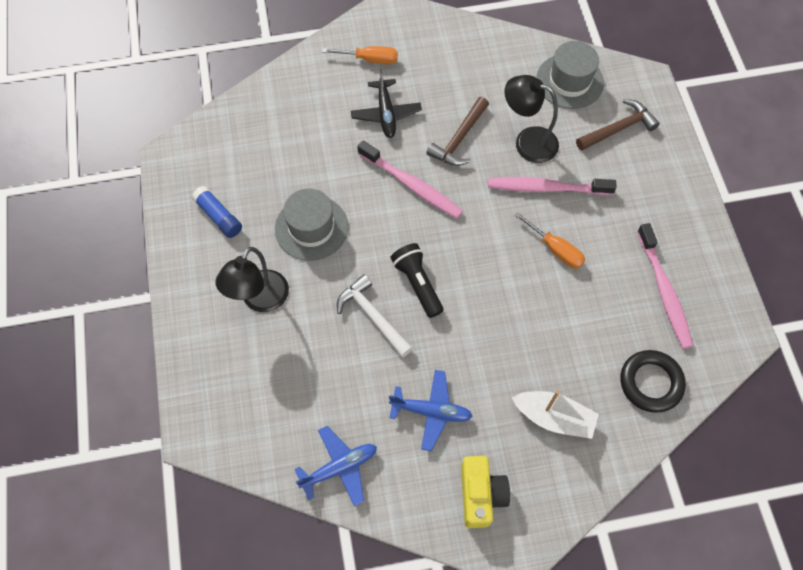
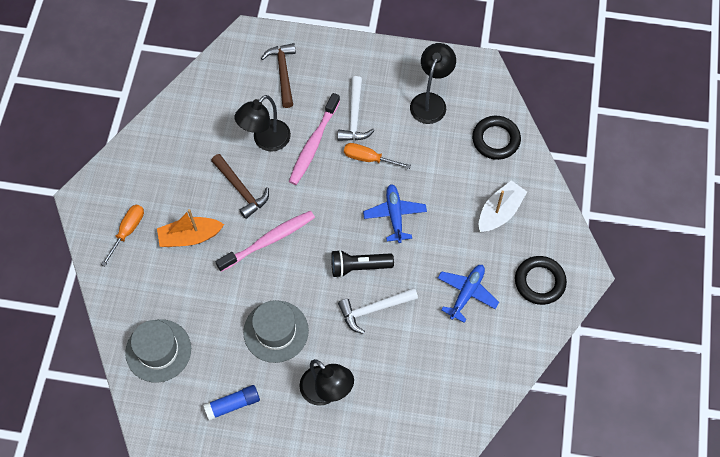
camera: 70 degrees left, 0 degrees up
(339, 467) = (488, 373): blue plane -> blue plane (394, 215)
(386, 113) = (190, 237): black plane -> orange boat
(480, 495) = (539, 282): yellow camera -> black ring
(555, 249) = (368, 158): orange screwdriver -> orange screwdriver turned 135 degrees counterclockwise
(569, 81) = (223, 88): grey hat -> grey hat (158, 350)
(601, 217) = (354, 116): none -> white hammer
(664, 291) = (430, 101): pink toothbrush -> black lamp

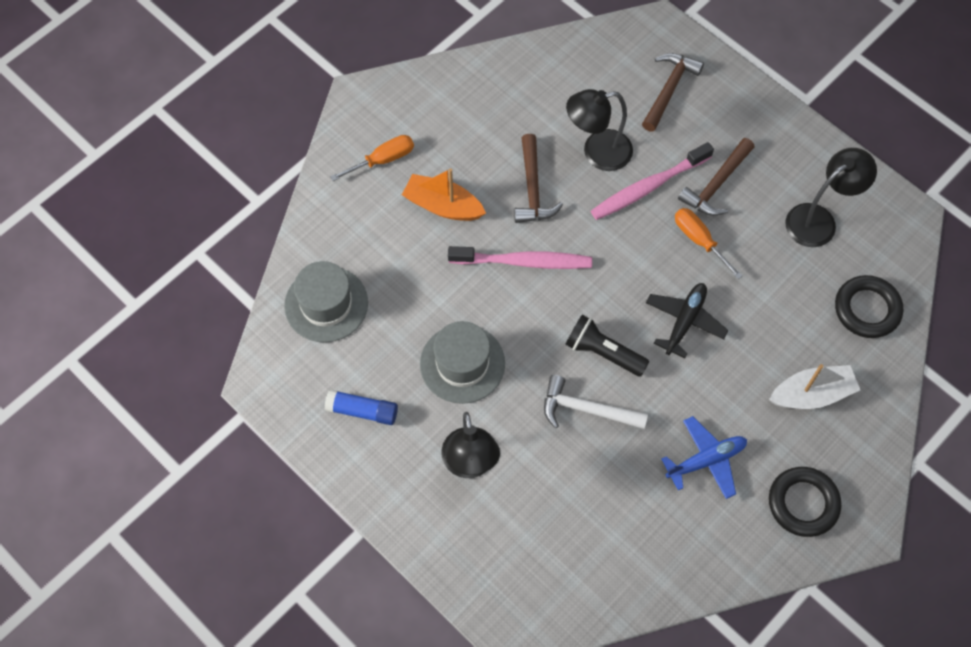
camera: 35 degrees right, 0 degrees up
(354, 116) = (716, 184): white hammer -> brown hammer
(394, 215) = (684, 321): blue plane -> black plane

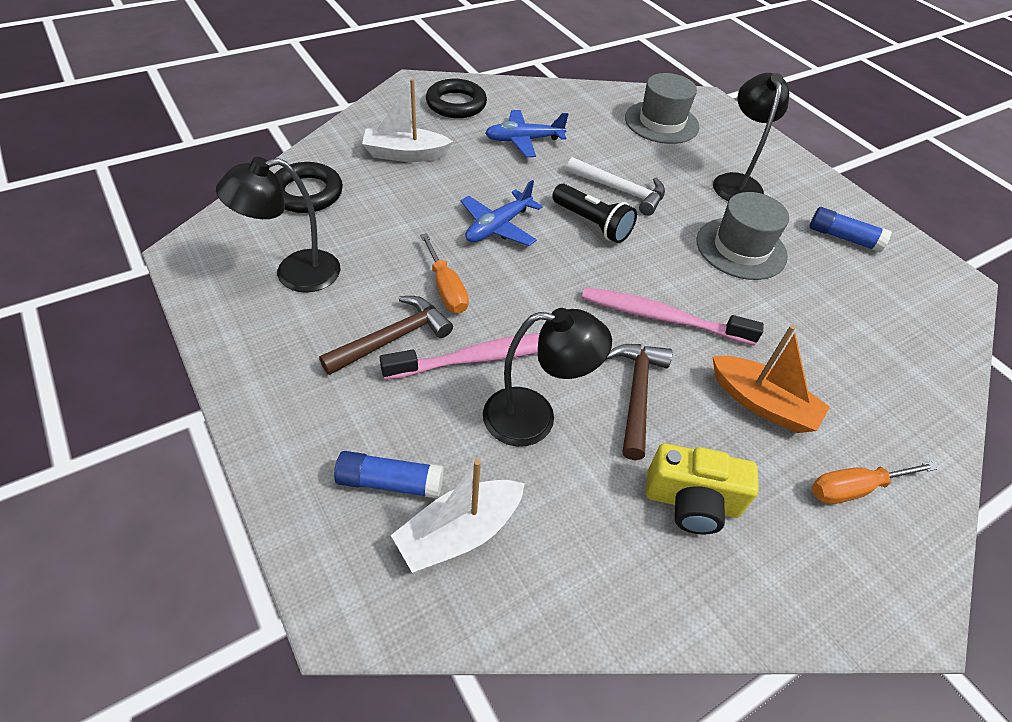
camera: 170 degrees left, 15 degrees down
(326, 304) = (901, 333): grey hat -> grey hat (661, 122)
(487, 125) = (691, 502): none -> yellow camera
(618, 74) = (459, 532): none -> white boat
(669, 90) = (390, 482): brown hammer -> blue glue stick
(684, 321) = (498, 227): black plane -> blue plane

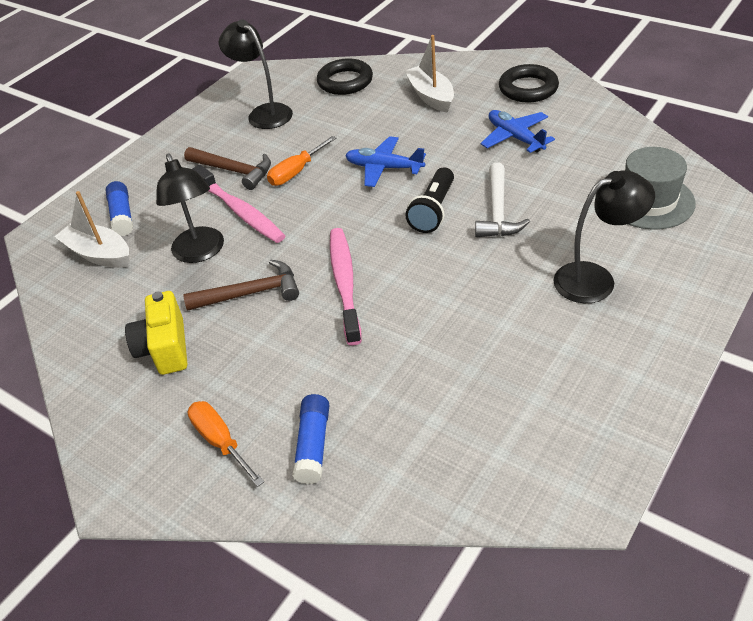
camera: 75 degrees right, 5 degrees down
(741, 248) = (483, 307): grey hat -> none
(762, 403) = (283, 366): orange boat -> none
(843, 238) = (577, 381): blue glue stick -> blue glue stick (313, 445)

